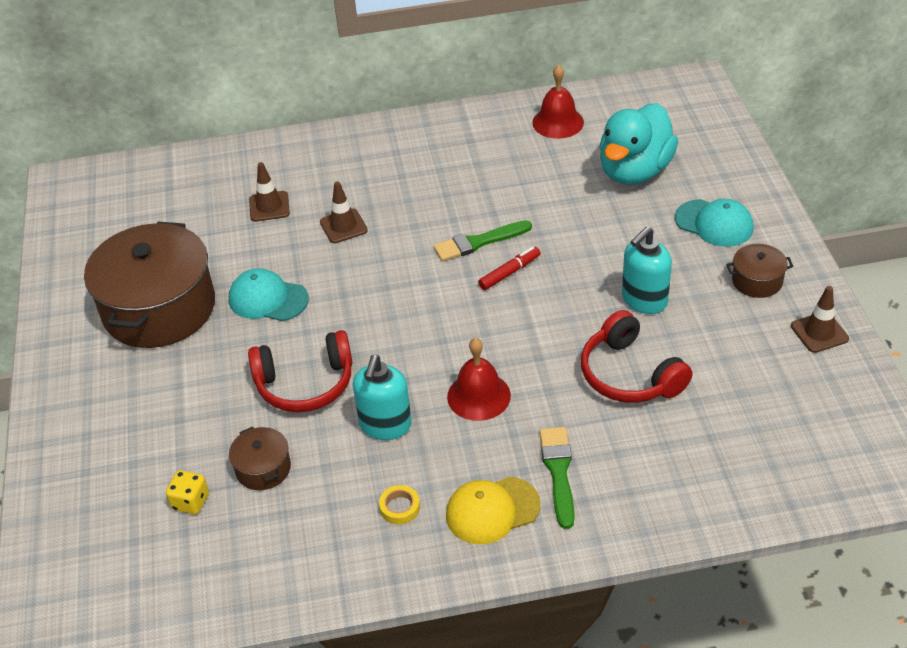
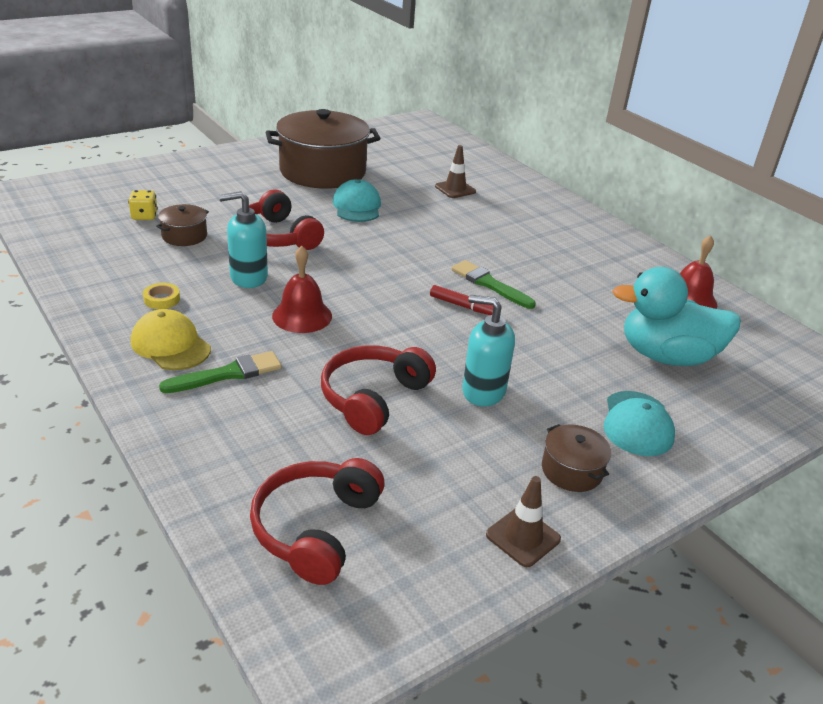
camera: 60 degrees right, 10 degrees down
(343, 226) = (458, 221): brown traffic cone -> none
(782, 450) = (315, 528): none -> red headphones

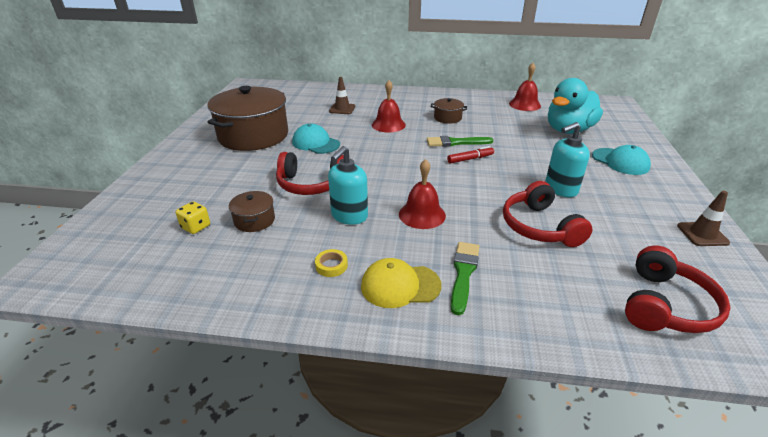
camera: 45 degrees left, 0 degrees up
(315, 528) = (665, 305): red headphones -> red headphones turned 120 degrees counterclockwise
(463, 228) = (388, 125): none -> red bell
(572, 470) = (650, 195): brown pot -> brown pot (447, 118)

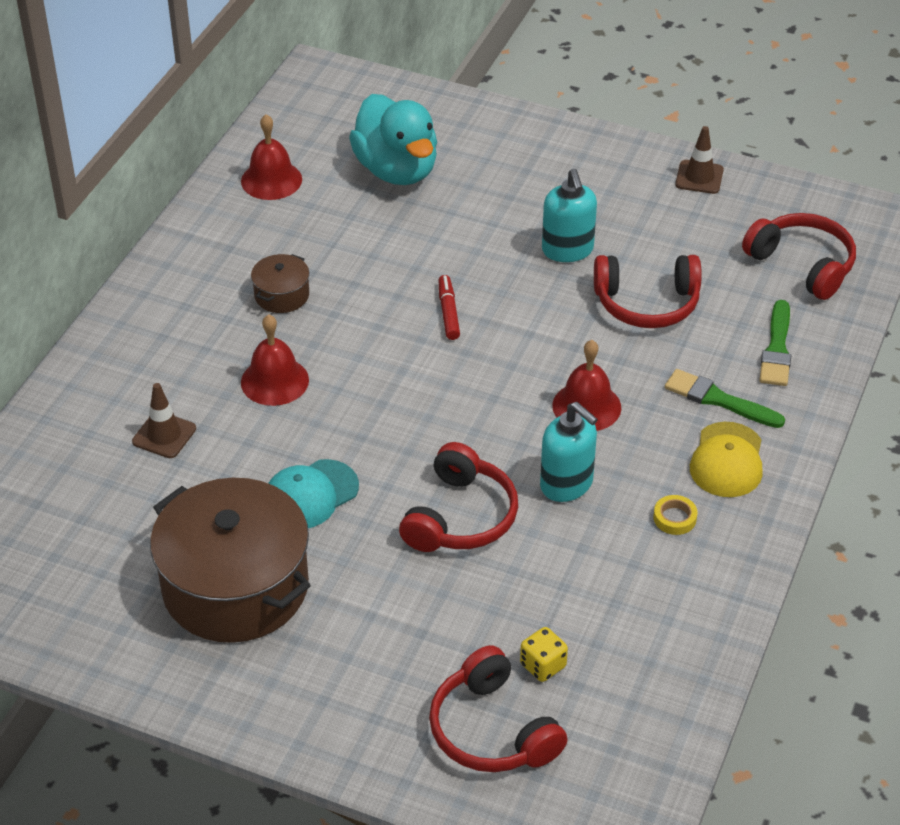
camera: 75 degrees left, 10 degrees up
(148, 216) = (492, 730): none -> red headphones
(254, 220) = (546, 593): brown pot -> none
(456, 142) = (385, 312): green brush -> green brush (777, 349)
(620, 161) = (516, 162): turquoise cap -> none

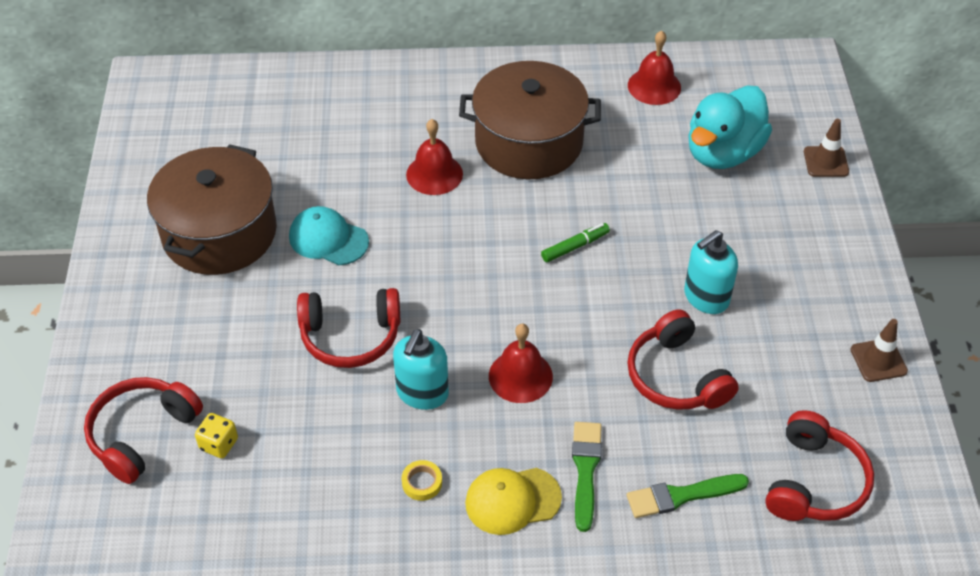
camera: 65 degrees right, 5 degrees up
(164, 435) = (345, 138): brown traffic cone -> brown traffic cone (826, 162)
(281, 295) = (529, 142): brown pot -> brown pot, size x2.30
(448, 312) = (575, 247): red marker -> green marker

